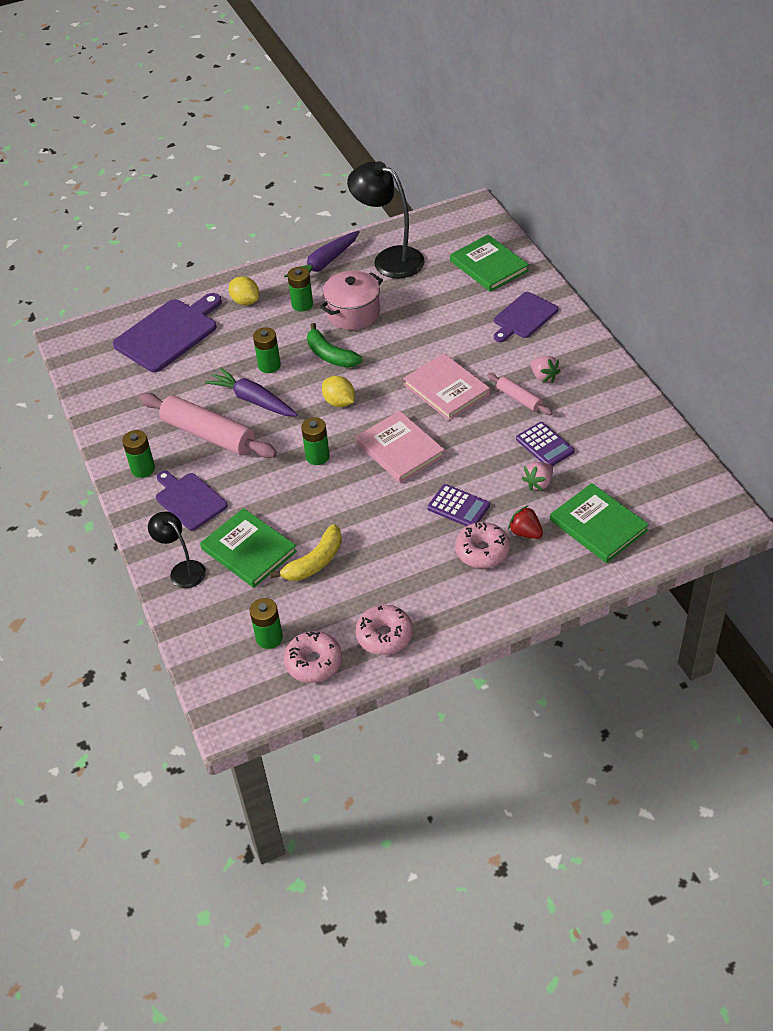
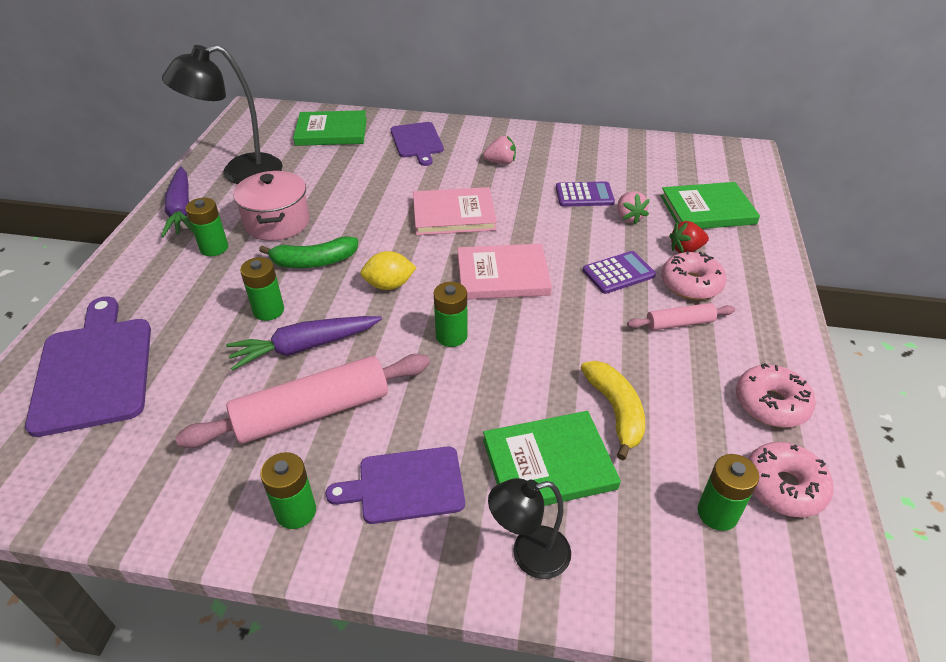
camera: 60 degrees left, 5 degrees down
(245, 301) = (145, 284): yellow lemon -> none
(519, 399) = (512, 184): pink rolling pin -> pink rolling pin (679, 323)

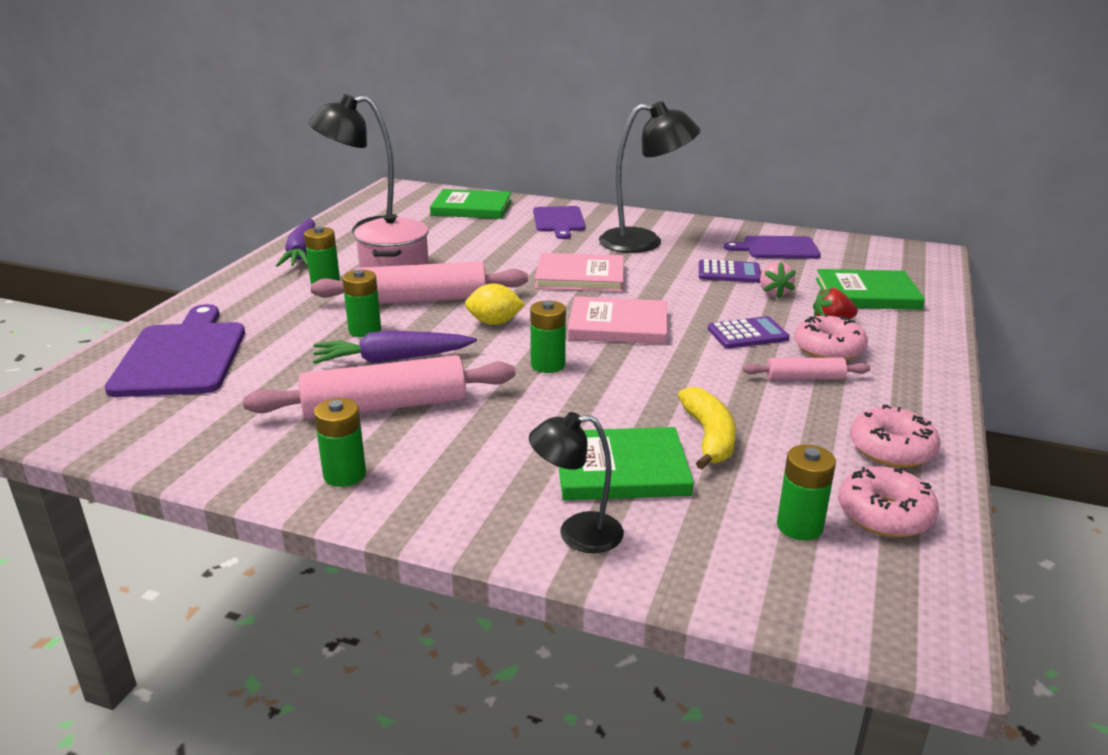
camera: 10 degrees right, 15 degrees down
(314, 262) = (422, 299): green banana -> pink rolling pin
(406, 485) = (463, 468): purple cutting board -> purple cutting board (777, 248)
(500, 162) = (644, 242): pink strawberry -> black lamp

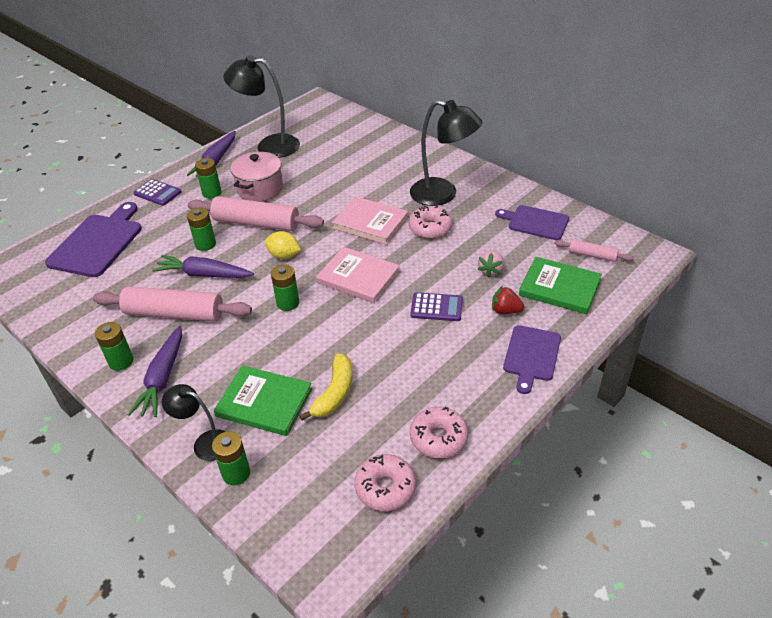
camera: 25 degrees right, 15 degrees up
(435, 478) = (163, 378): none -> purple carrot
(471, 208) = (351, 133): green book -> none
(559, 221) = (400, 159): purple cutting board -> purple cutting board (531, 355)
(729, 273) = (476, 241): purple calculator -> purple calculator (157, 193)
(799, 526) = (328, 479): green battery -> green battery (236, 473)
(805, 378) = (439, 359): pink rolling pin -> pink rolling pin (592, 255)
(828, 349) = (479, 336): pink donut -> pink donut (430, 228)

